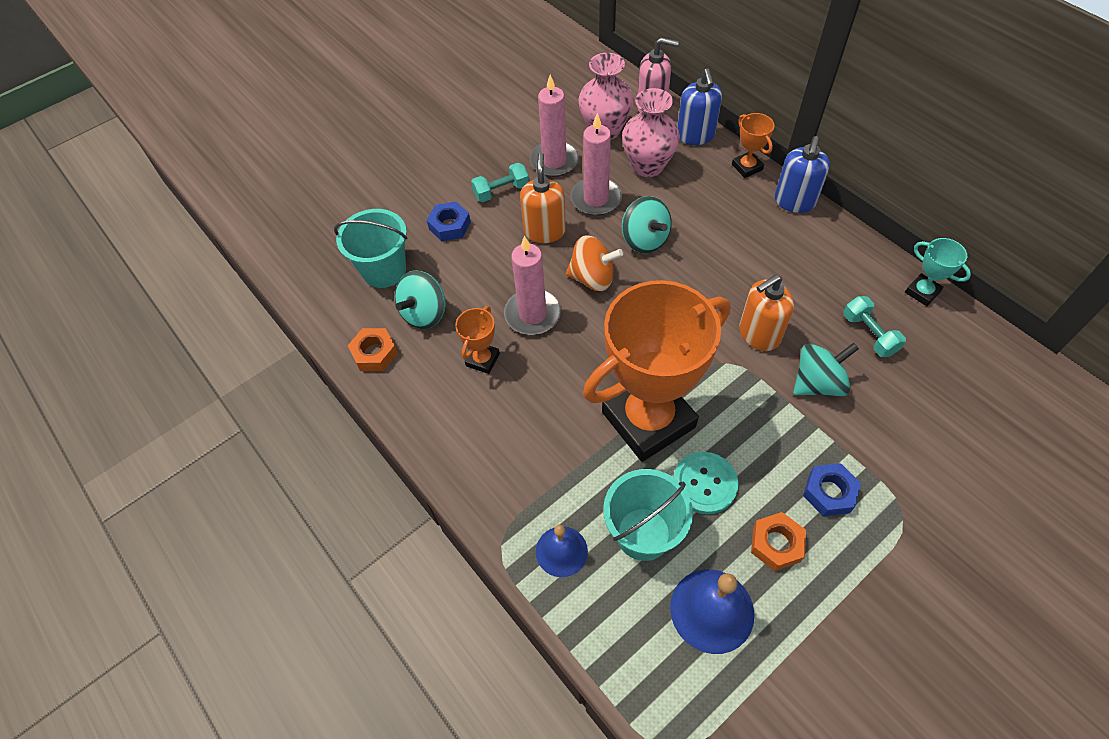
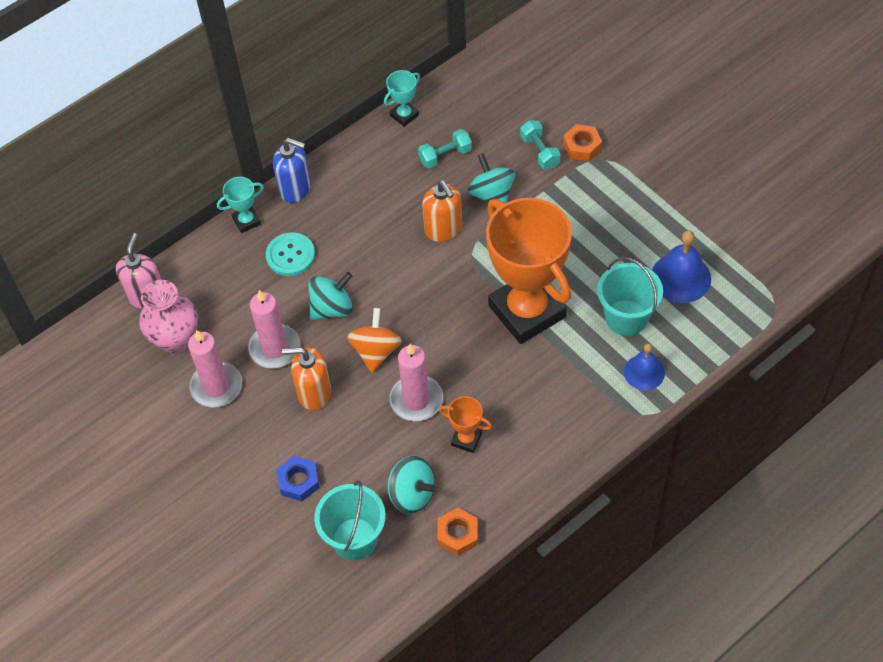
camera: 90 degrees left, 0 degrees up
(501, 191) = (254, 435): turquoise dumbbell -> turquoise dumbbell (540, 152)
(648, 166) = (234, 302): pink vase -> none
(695, 136) = (196, 260): blue soap dispenser -> none
(704, 483) = (583, 276): turquoise button -> turquoise button (290, 255)
(747, 167) = (246, 221): orange trophy -> turquoise trophy
(776, 544) = (628, 235): orange nut -> orange nut (582, 146)
(829, 492) = (586, 199): blue nut -> none

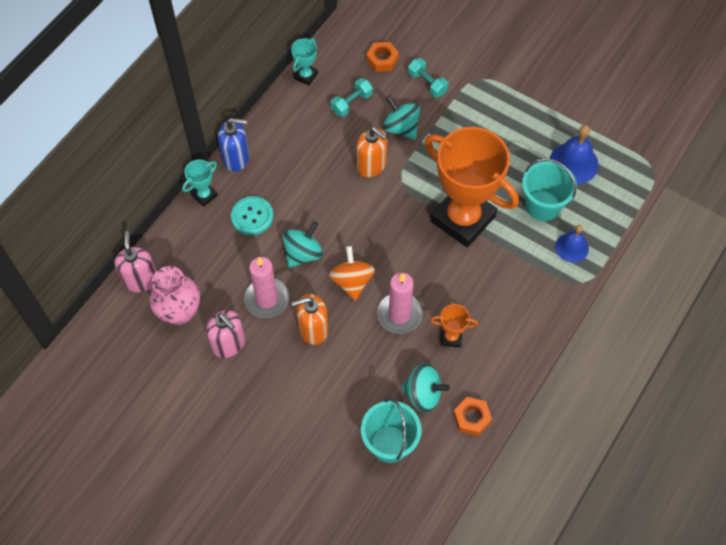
camera: 20 degrees left, 5 degrees up
(216, 386) = (229, 344): pink candle -> pink soap dispenser
(299, 481) = (326, 407): blue nut -> none
(582, 146) = (459, 71): orange nut -> orange nut (382, 60)

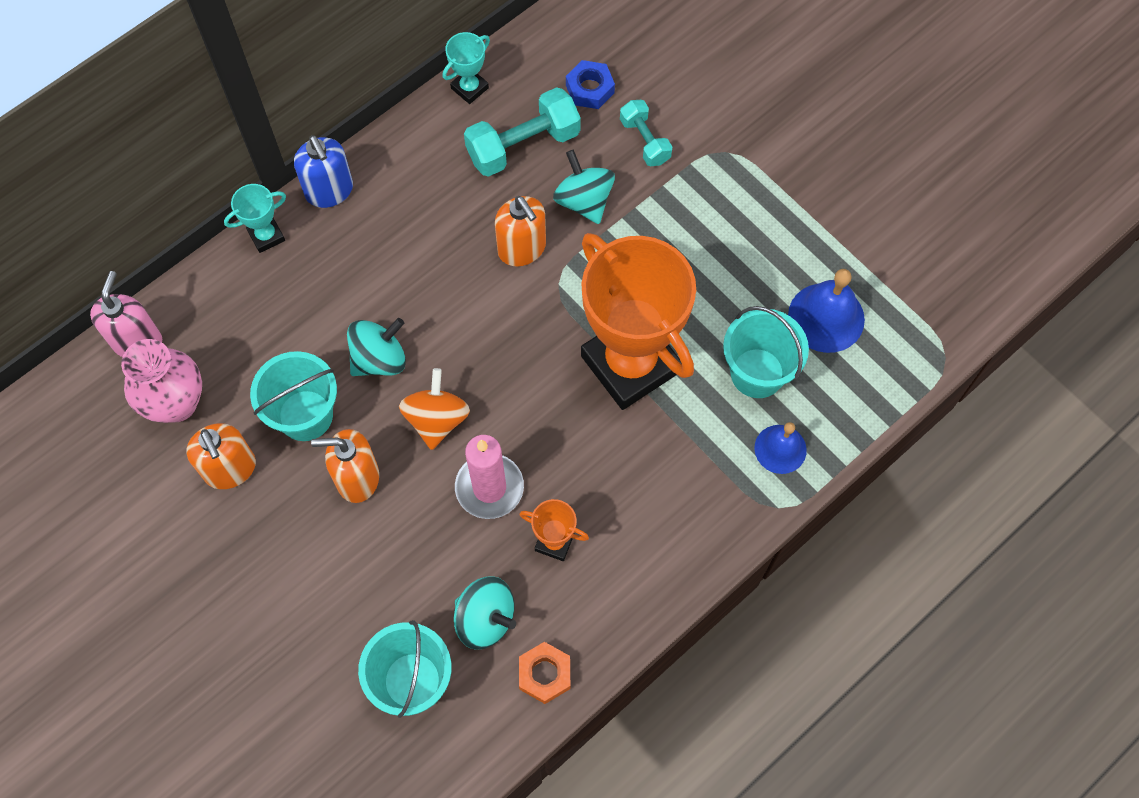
camera: 15 degrees right, 5 degrees up
(229, 344) = (230, 469): pink soap dispenser -> orange soap dispenser
(236, 158) = (329, 191): blue soap dispenser -> blue soap dispenser turned 45 degrees clockwise
(252, 216) = (324, 285): turquoise button -> none
(267, 299) = (305, 415): pink candle -> turquoise bucket
(351, 103) = (523, 145): turquoise dumbbell -> turquoise dumbbell, size x1.66
(382, 60) = (590, 89): orange nut -> blue nut

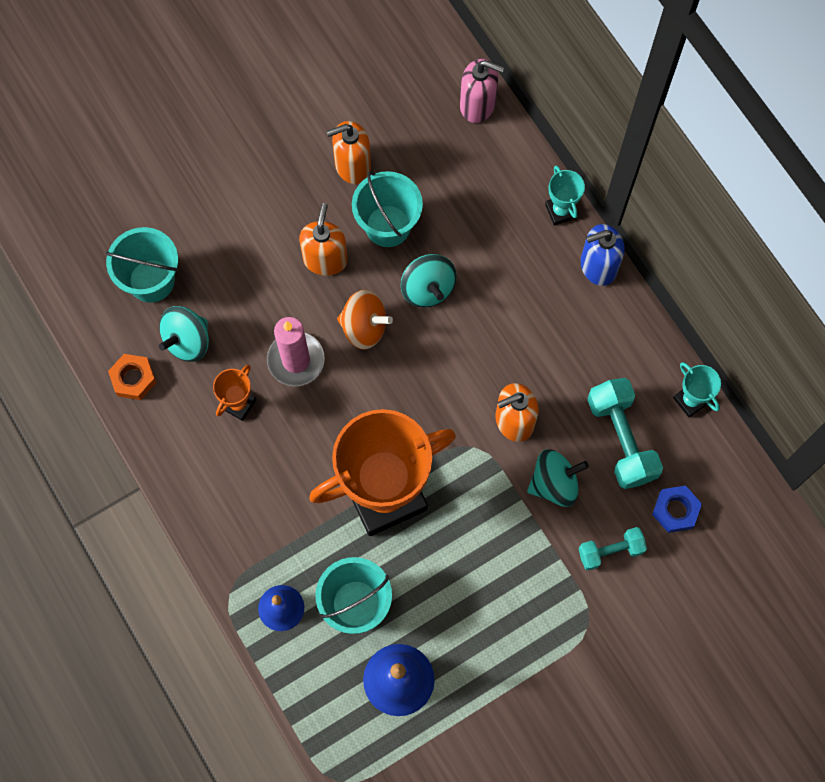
camera: 100 degrees right, 5 degrees up
(176, 403) = (417, 130): pink vase -> none

